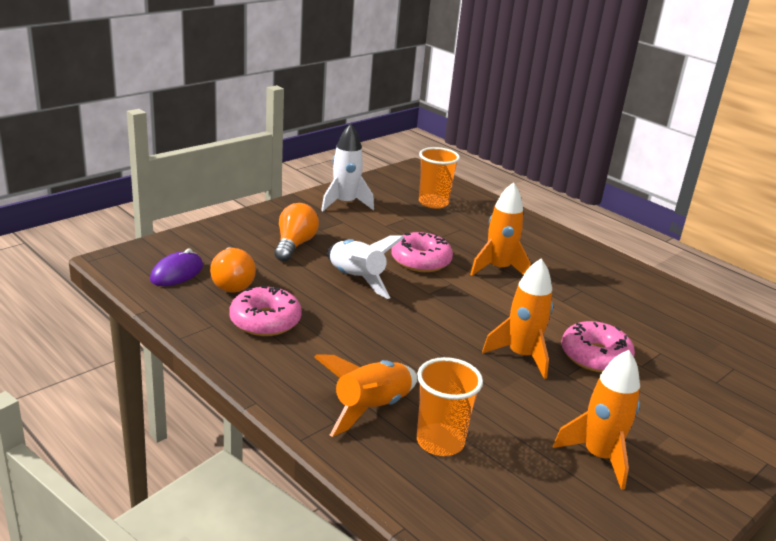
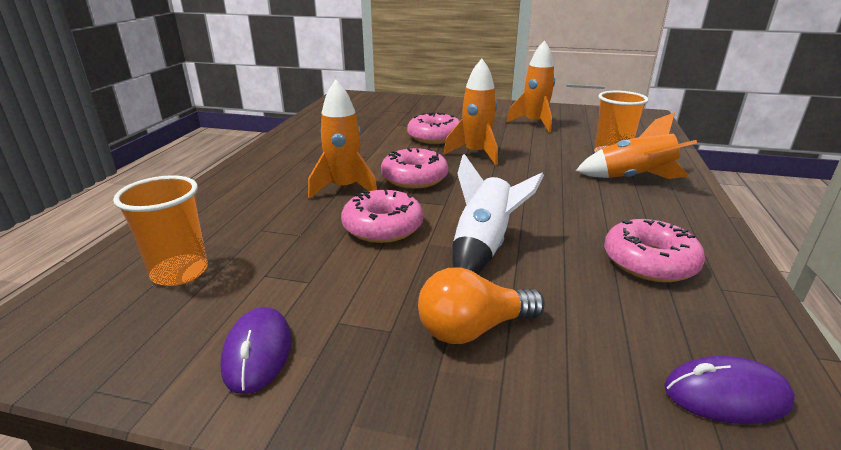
camera: 120 degrees left, 0 degrees up
(232, 283) = (642, 325): orange light bulb -> none
(345, 203) = (258, 353): white rocket -> purple mouse
(491, 301) = (414, 178): none -> pink donut

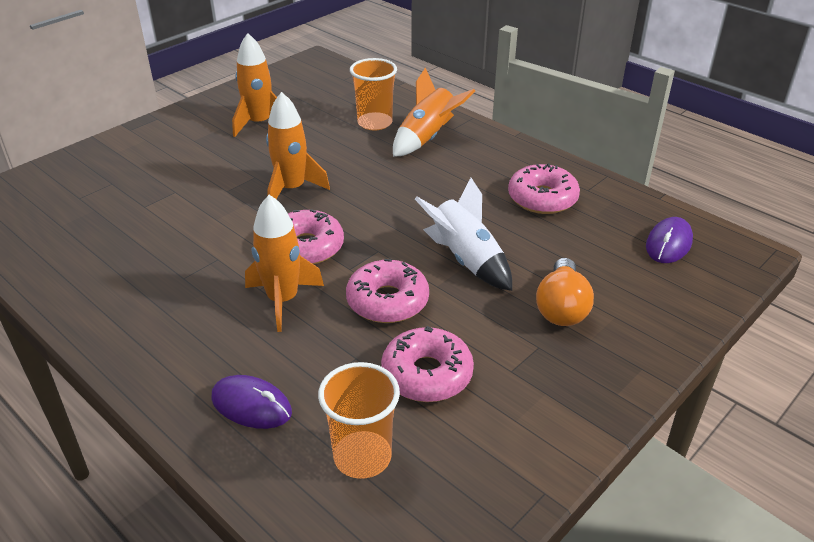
camera: 60 degrees left, 10 degrees up
(258, 353) = (522, 423): purple mouse -> purple mouse (251, 405)
(434, 137) = (217, 196): pink donut -> pink donut (427, 374)

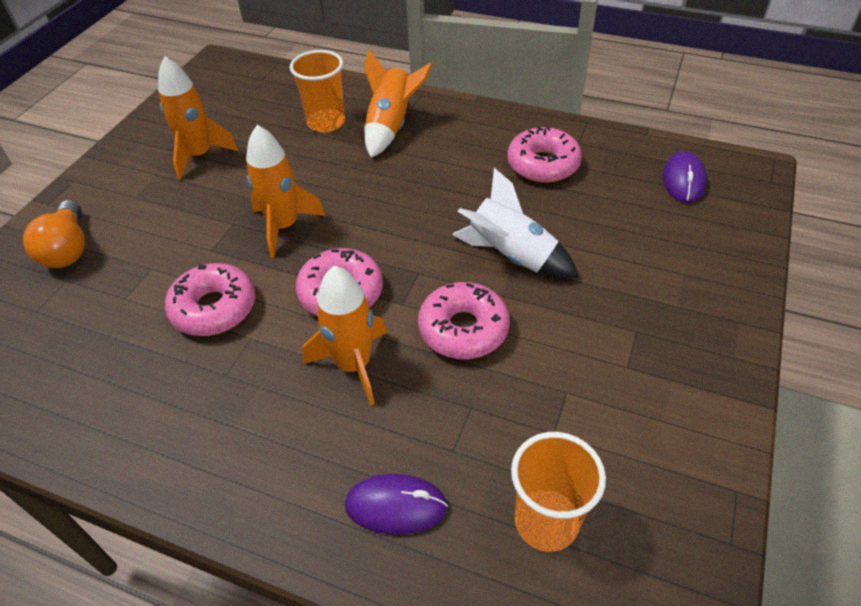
camera: 20 degrees left, 10 degrees up
(427, 374) = (552, 400): pink donut -> pink donut (214, 308)
(561, 308) = (631, 280): orange light bulb -> orange light bulb (68, 249)

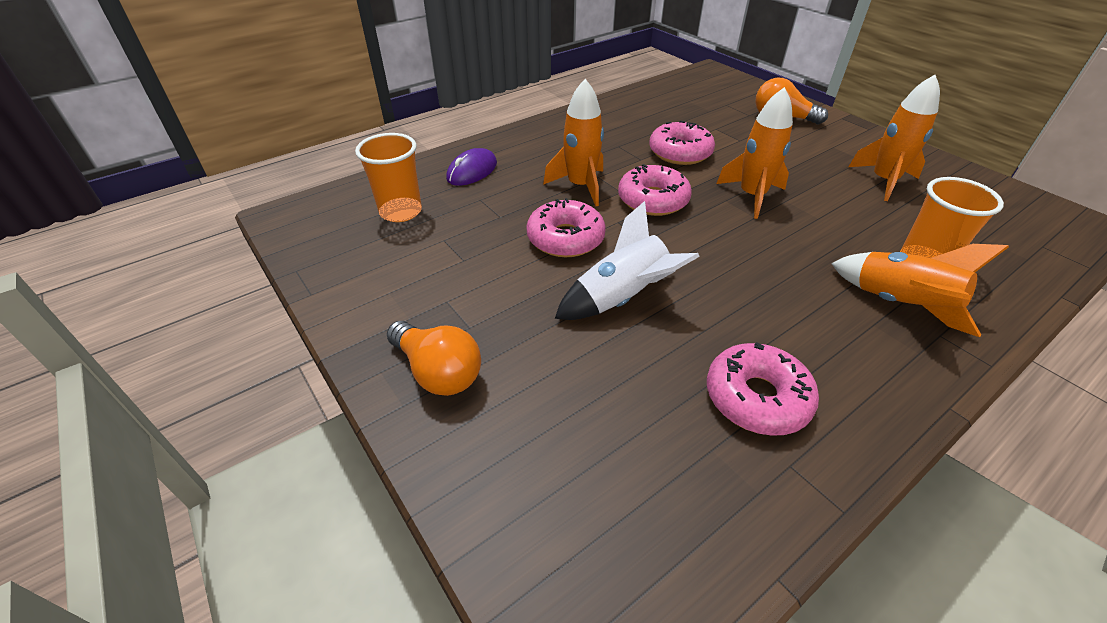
camera: 120 degrees right, 5 degrees down
(683, 180) = (634, 535): purple mouse -> none
(694, 321) = (438, 372): none -> orange light bulb

